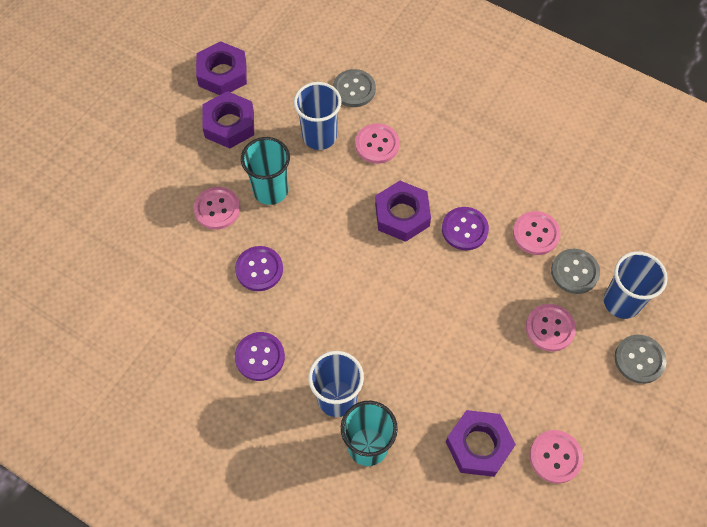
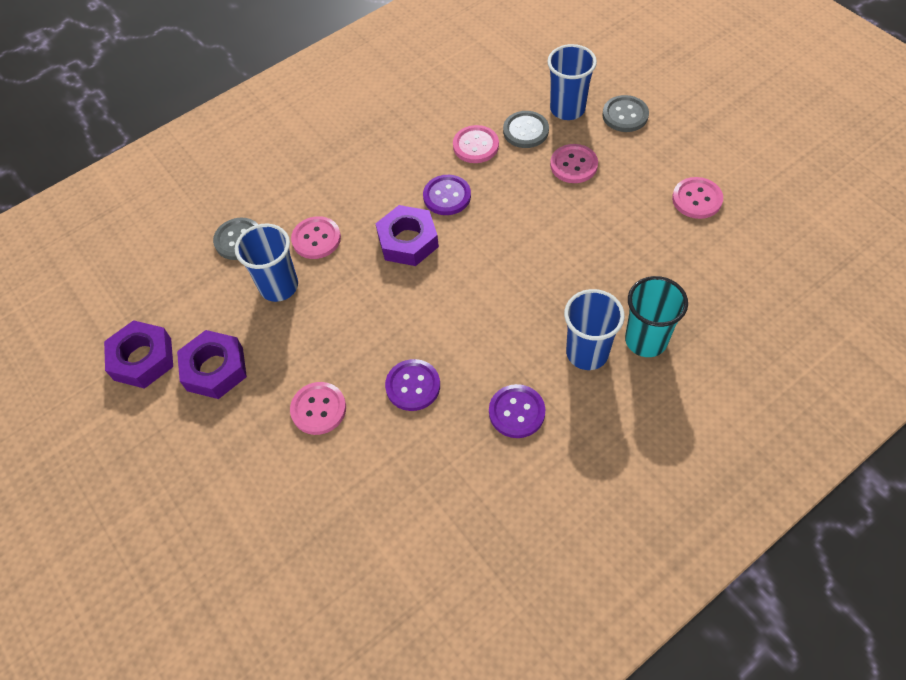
camera: 65 degrees left, 5 degrees down
(270, 190) = (321, 350): turquoise cup -> none
(479, 445) = (670, 251): purple nut -> none

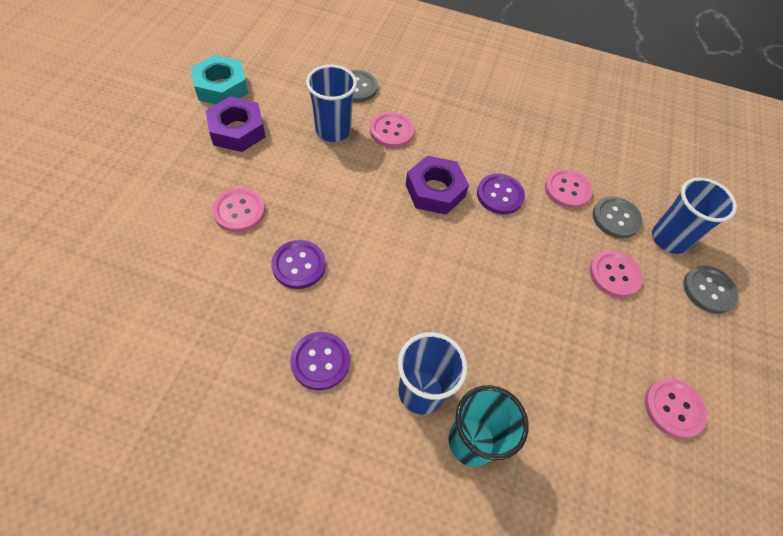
camera: 45 degrees right, 0 degrees up
(142, 359) = (221, 87): purple nut -> turquoise nut

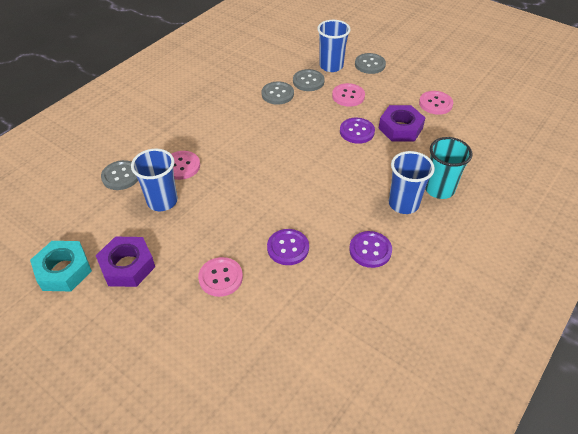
camera: 65 degrees left, 10 degrees down
(435, 190) = (250, 157): purple nut -> purple nut (400, 128)
(500, 195) = (268, 126): purple button -> purple button (357, 131)
(567, 190) = (277, 94): pink button -> grey button

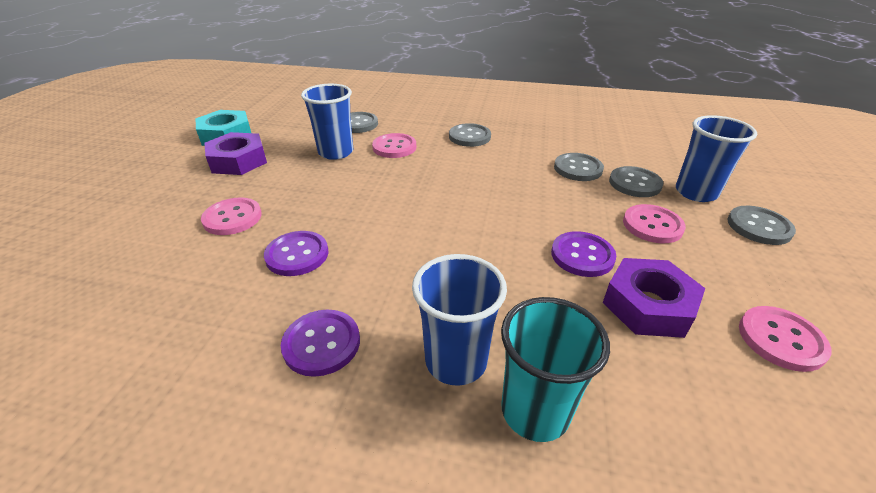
camera: 65 degrees right, 10 degrees down
(198, 123) = (469, 137): none -> grey button

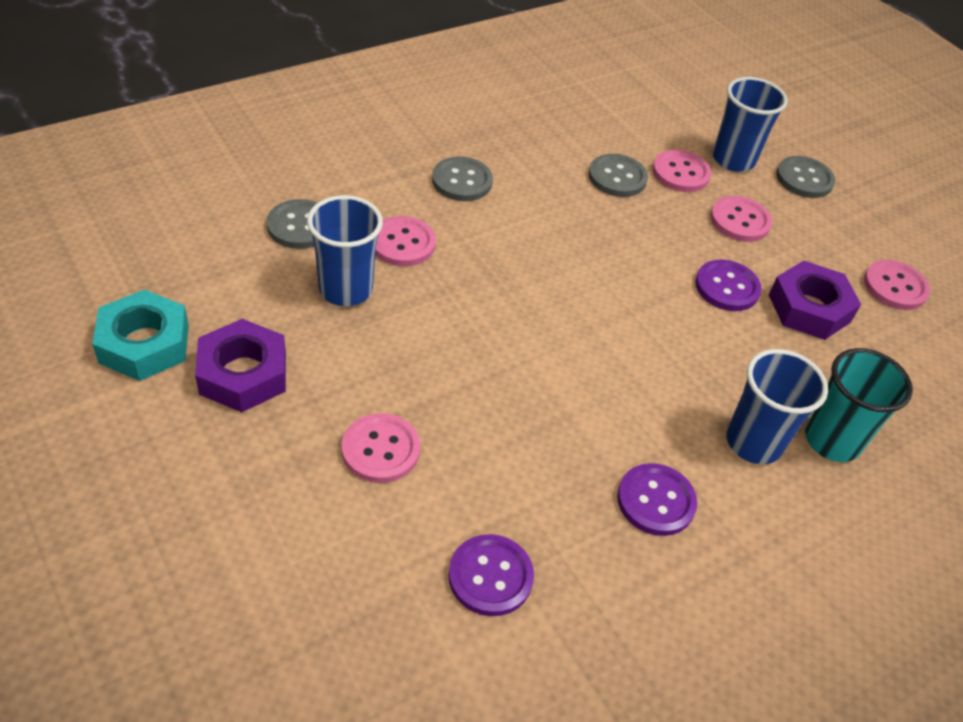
camera: 50 degrees left, 10 degrees up
(297, 255) = (515, 443): purple button -> purple button (490, 576)
(634, 183) = (680, 173): grey button -> pink button

